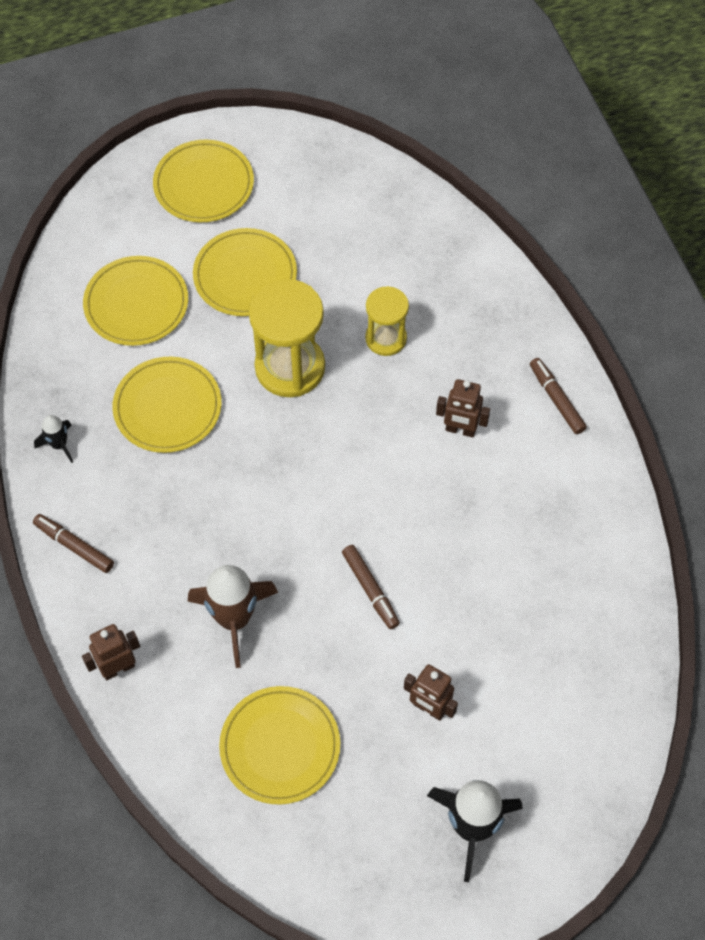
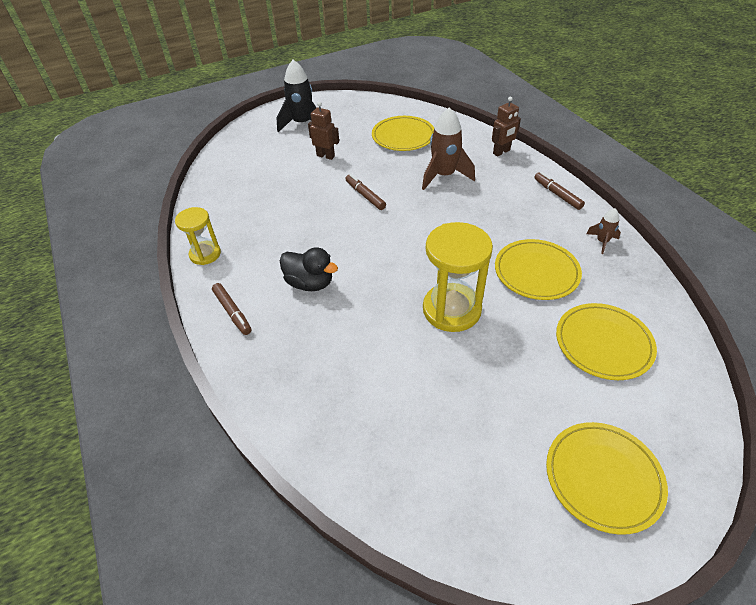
camera: 175 degrees right, 15 degrees down
(59, 445) = (602, 242): black rocket -> brown rocket
(74, 546) = (557, 194): brown marker -> brown marker turned 150 degrees counterclockwise
(245, 275) = (517, 381): yellow plate -> none
(386, 338) = (376, 341): yellow hourglass -> yellow hourglass (205, 254)
(460, 430) = (310, 283): brown robot -> black duck

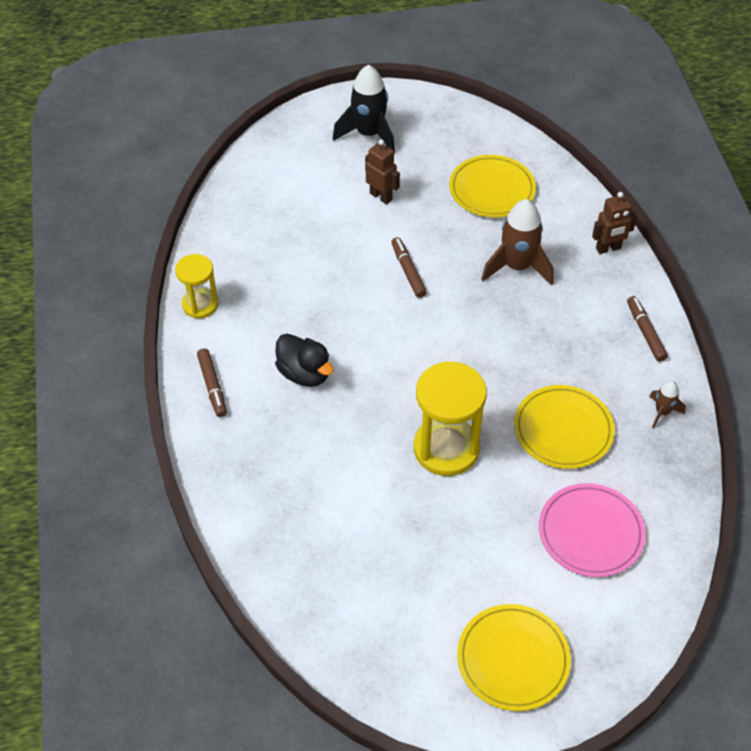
camera: 15 degrees right, 5 degrees up
(603, 343) = (590, 532): yellow plate -> pink plate

